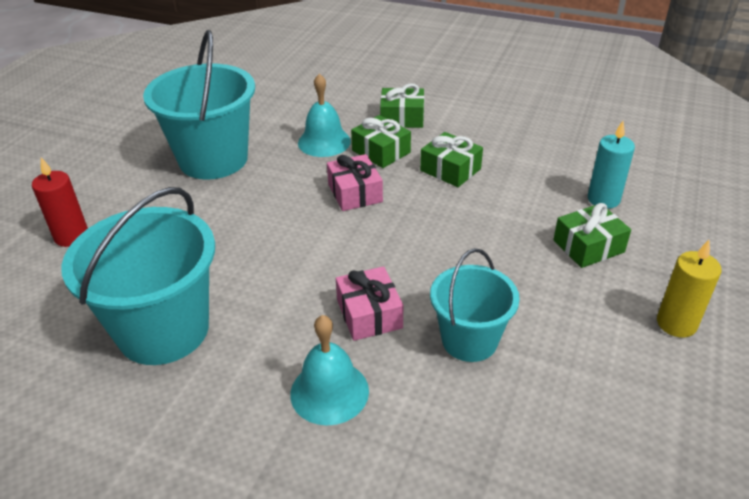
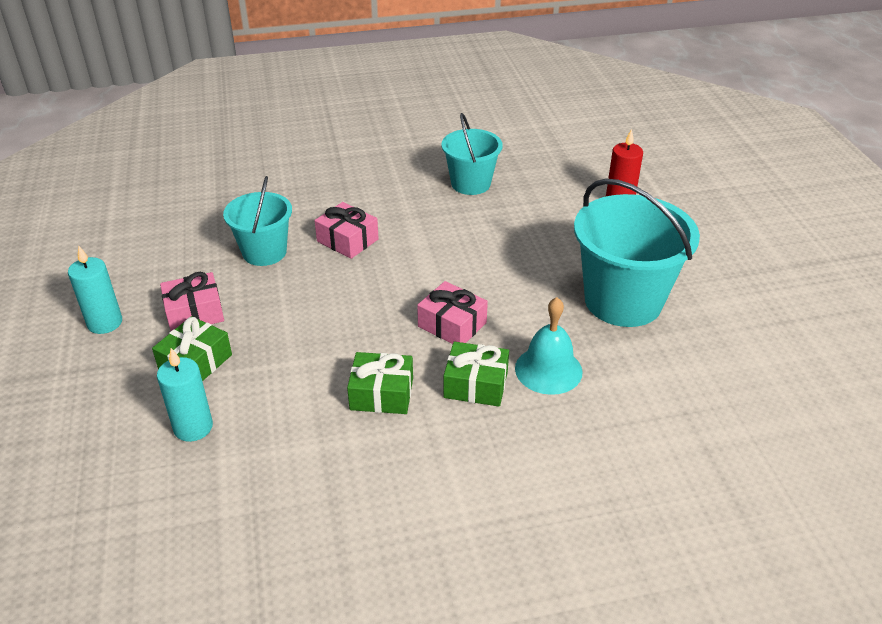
camera: 145 degrees right, 0 degrees up
(163, 330) = (470, 184): turquoise bucket -> turquoise bucket, size x0.61
(329, 392) = (335, 196): turquoise bell -> none
(402, 118) = (502, 449): green gift -> none
(576, 295) = (195, 313): none -> pink gift
(676, 323) = (105, 323): yellow candle -> turquoise candle

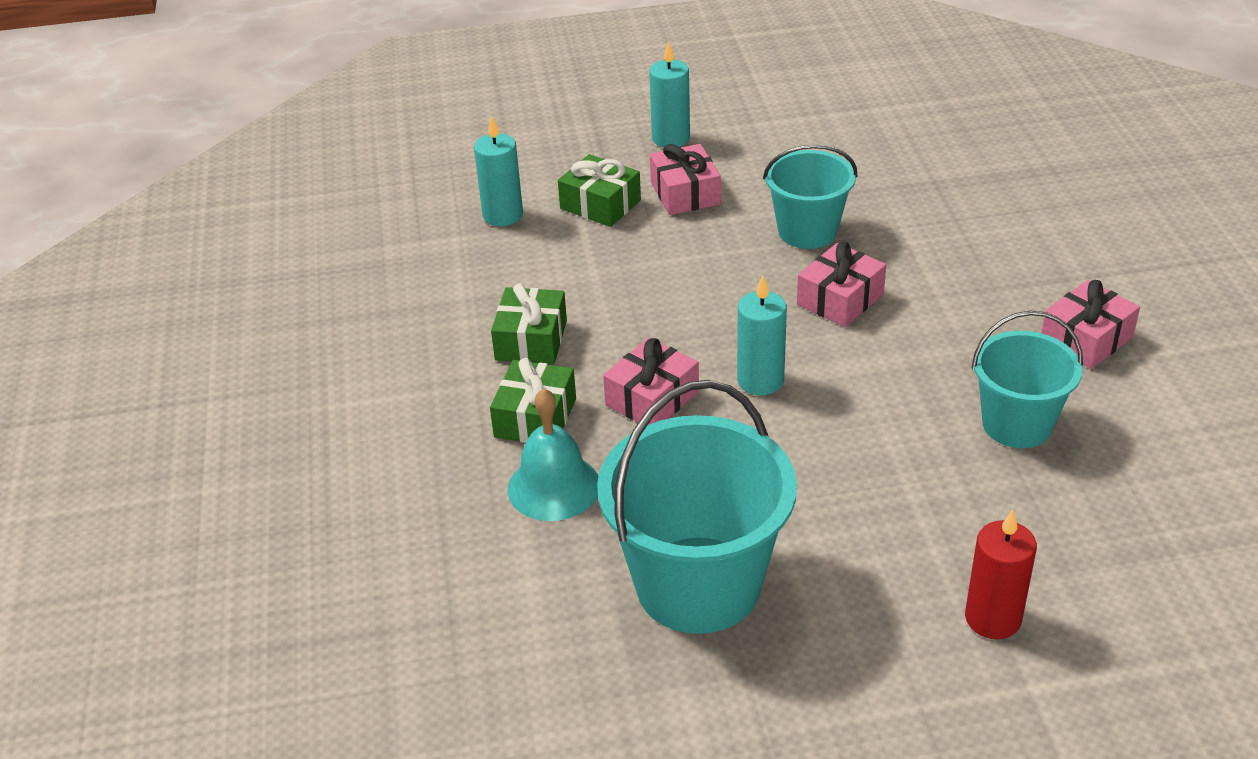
camera: 95 degrees right, 0 degrees up
(396, 156) = (1086, 339): none -> pink gift
(432, 275) = (760, 380): none -> turquoise candle

